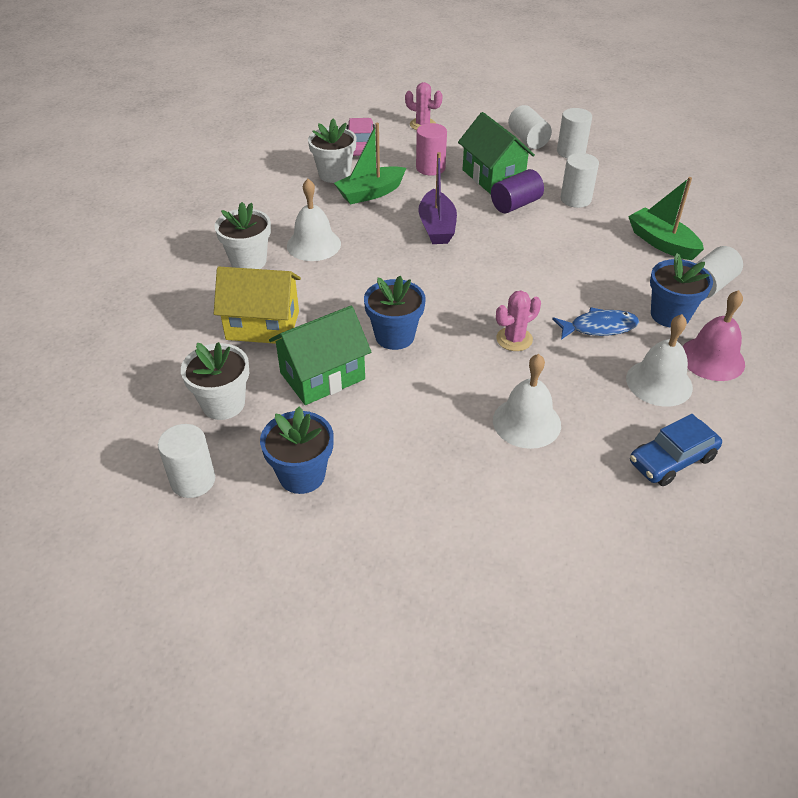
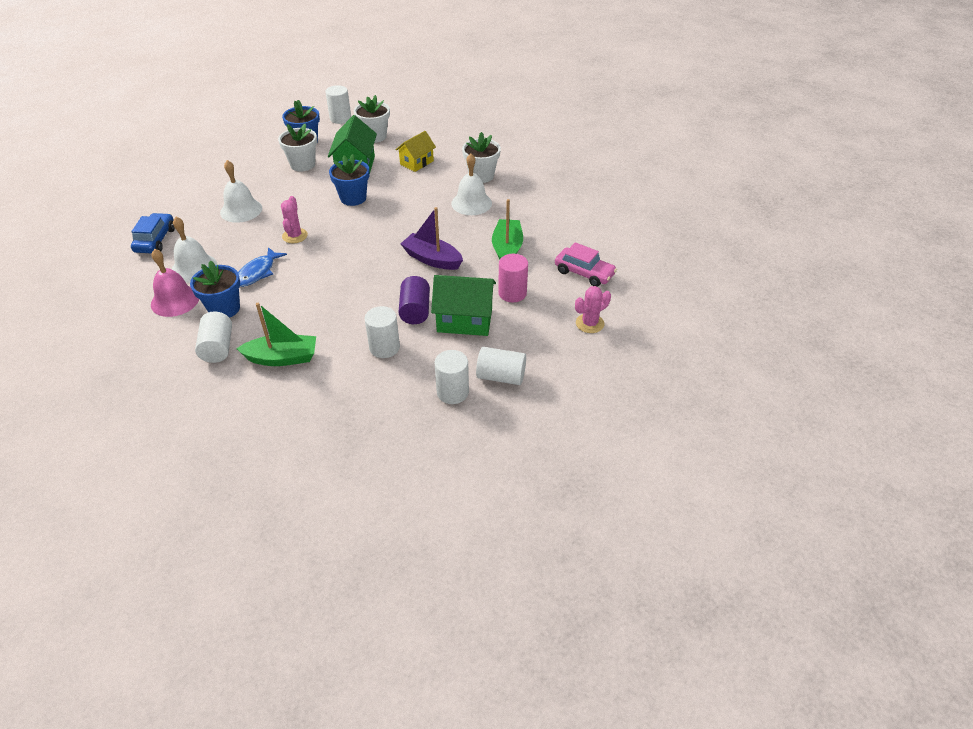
camera: 125 degrees right, 0 degrees up
(263, 325) = (416, 162): yellow house -> yellow house, size x0.66
(334, 174) = (551, 243): white flower pot -> white flower pot (302, 164)

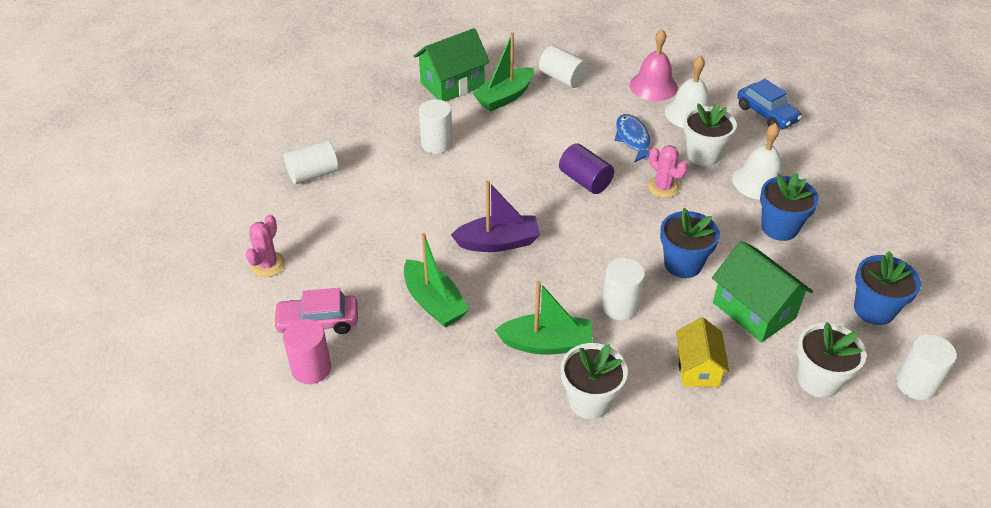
camera: 140 degrees right, 0 degrees up
(224, 309) = (606, 101): blue flower pot -> blue flower pot (779, 228)
(302, 164) = (811, 273): white flower pot -> white flower pot (703, 155)
(415, 310) = (449, 185): purple cylinder -> purple cylinder (585, 180)
(452, 392) = (342, 143): white cylinder -> white cylinder (620, 306)
(464, 320) = (394, 201): green house -> green house (452, 84)
(471, 203) = (546, 343): white bell -> green boat
(512, 293) = (376, 253): pink cylinder -> pink cylinder (311, 368)

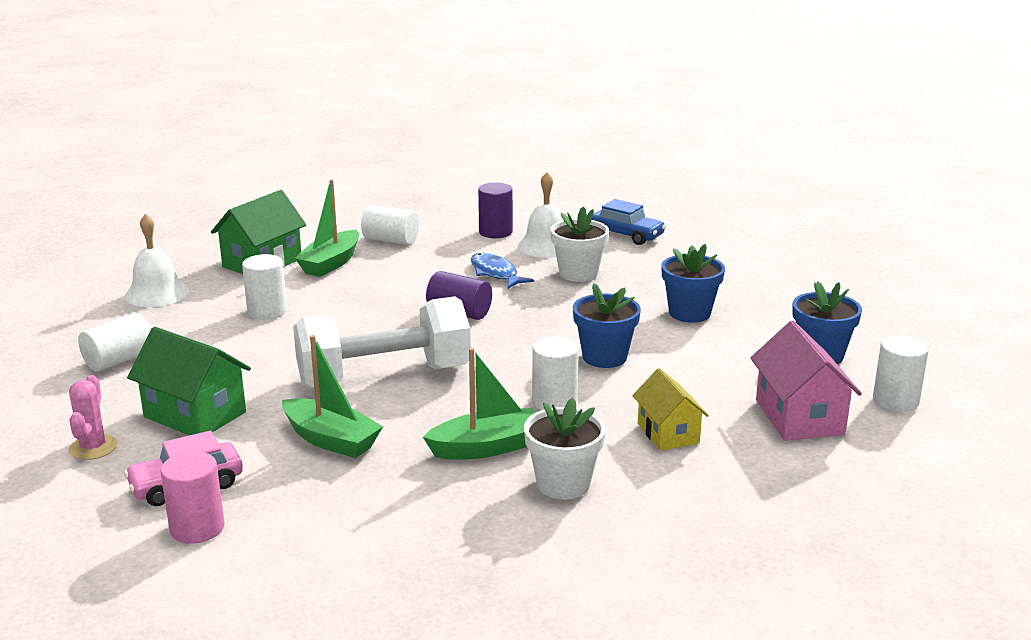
camera: 20 degrees left, 20 degrees down
(498, 242) = (384, 377): purple boat -> white dumbbell
(653, 86) = (495, 232): pink bell -> purple cylinder
(663, 187) = (549, 304): pink cactus -> none
(754, 310) = (700, 378): green house -> green house (195, 415)
(759, 181) = (648, 283): white bell -> white bell (157, 293)
(818, 380) = (799, 417): white flower pot -> pink house

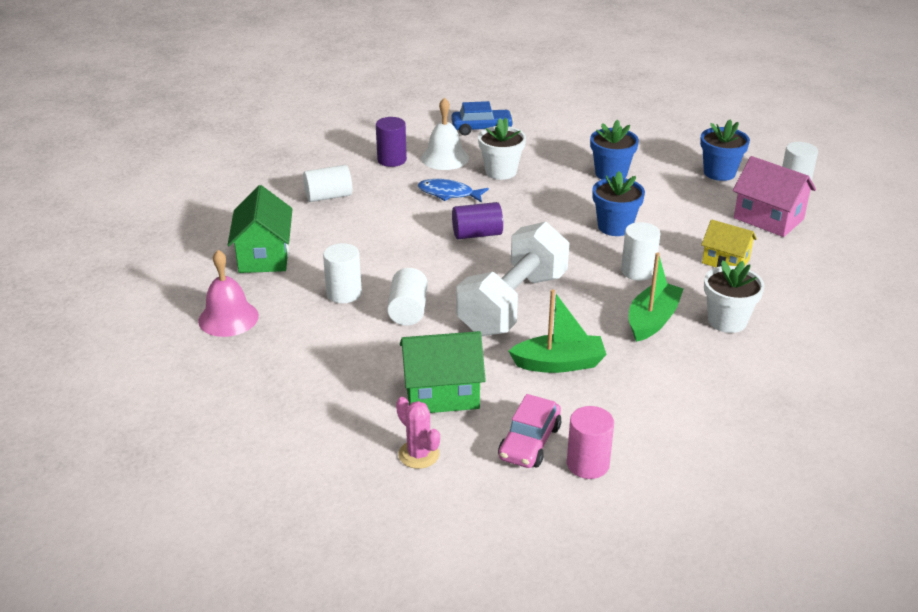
camera: 40 degrees left, 10 degrees up
(119, 360) = (307, 384): white cylinder -> white cylinder (408, 310)
(157, 293) = (228, 318): white bell -> pink bell
(331, 263) = (319, 234): green boat -> none

